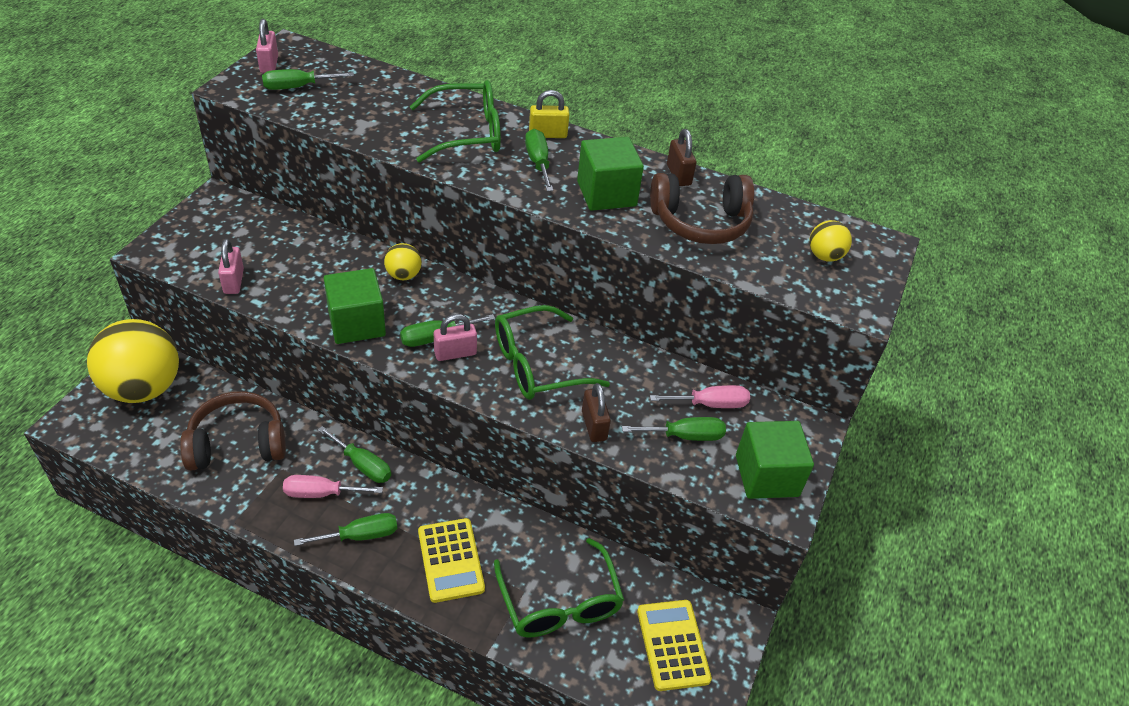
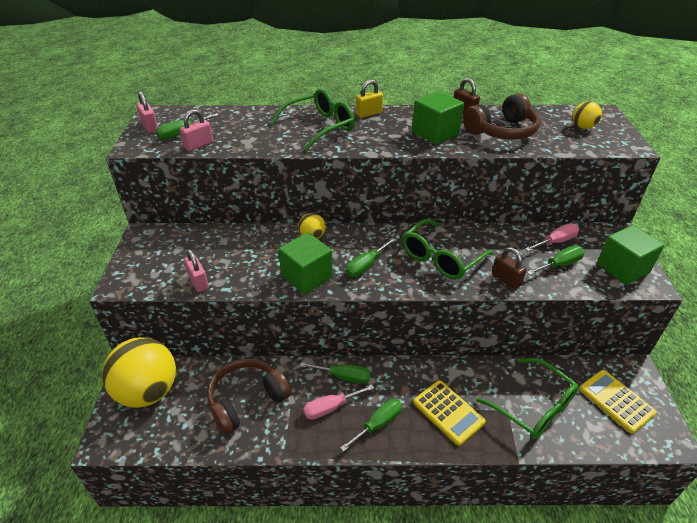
camera: 20 degrees left, 5 degrees down
(455, 353) = (386, 270): pink padlock -> pink padlock (199, 145)
(538, 163) = (379, 129): green screwdriver -> none

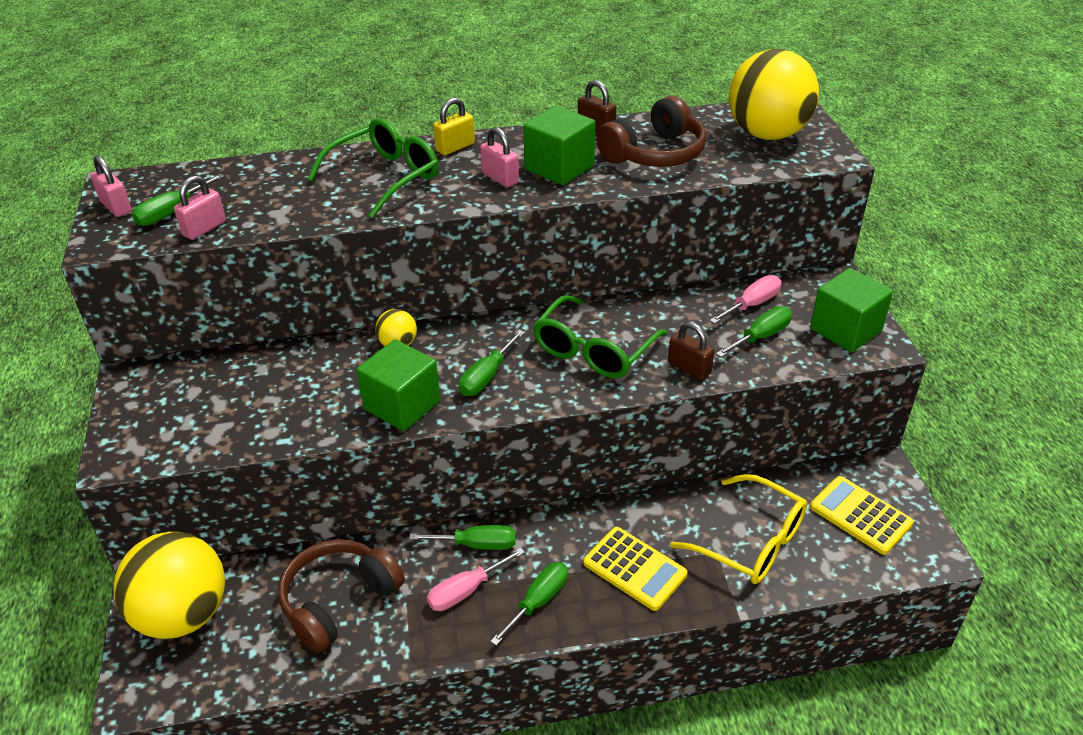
camera: 10 degrees left, 0 degrees up
(198, 282) = (239, 436): pink padlock -> pink padlock (500, 178)
(533, 407) = (750, 541): green glasses -> yellow glasses
(583, 127) = (767, 134): yellow ball -> yellow ball, size x2.25

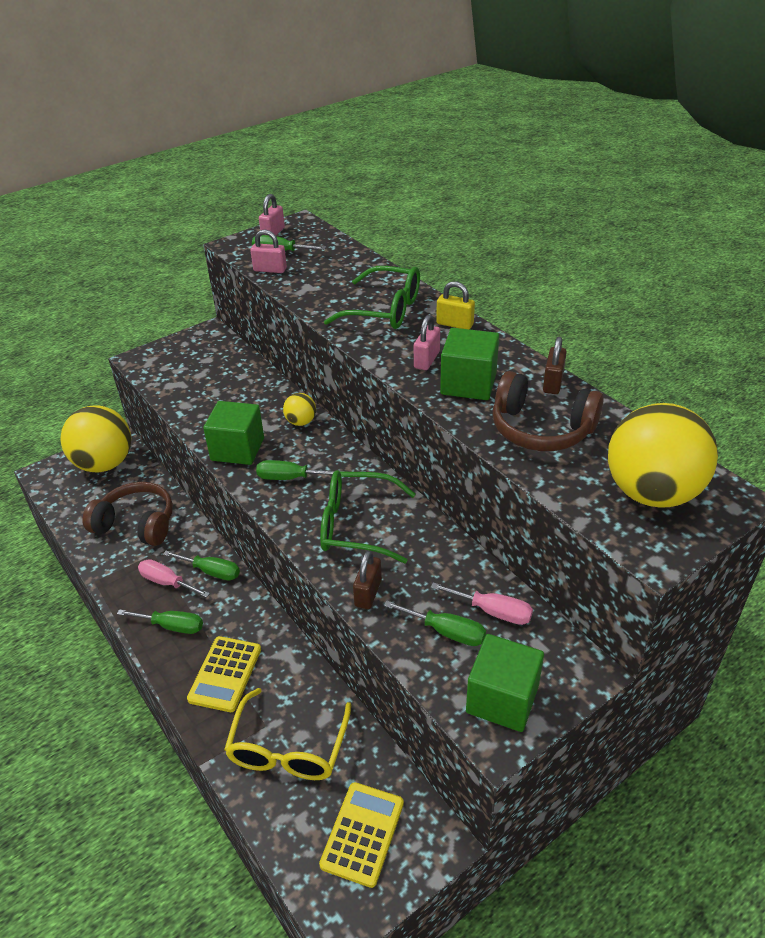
camera: 65 degrees right, 0 degrees up
(477, 544) = (211, 571): green screwdriver -> green screwdriver turned 45 degrees counterclockwise

